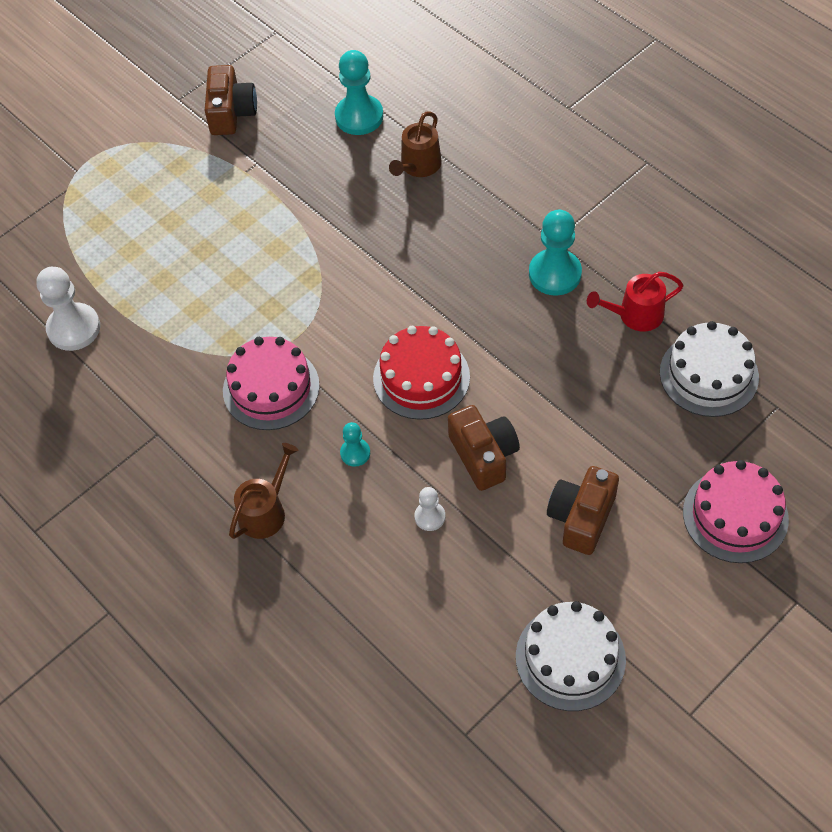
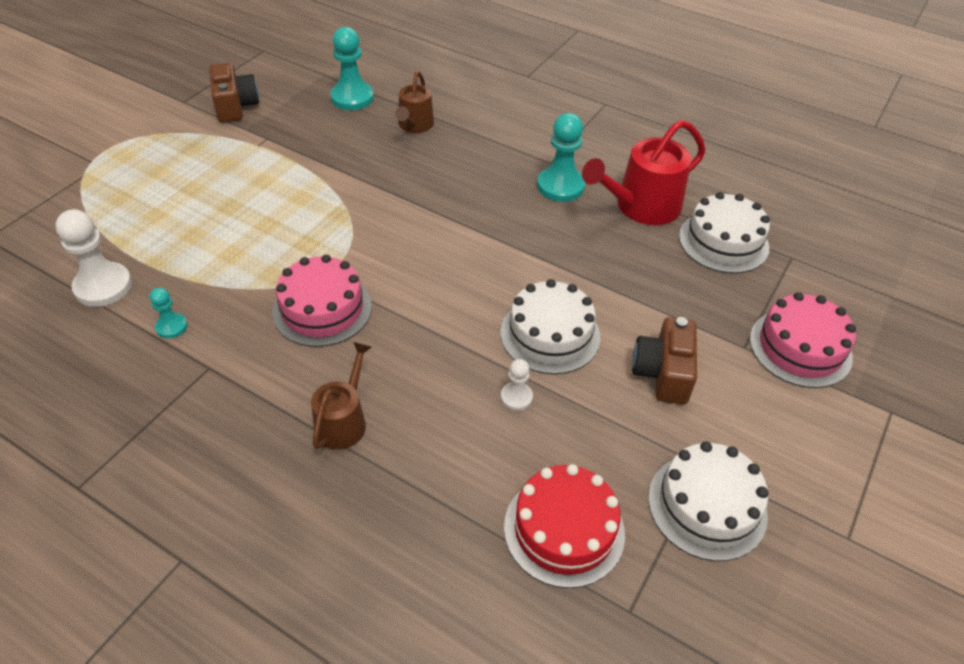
camera: 20 degrees left, 10 degrees down
(355, 453) = (423, 352): turquoise pawn -> turquoise pawn (171, 327)
(421, 377) = (468, 279): red cake -> red cake (564, 529)
(483, 455) = (550, 334): brown camera -> white cake
(635, 315) = (642, 207): red watering can -> red watering can, size x1.63

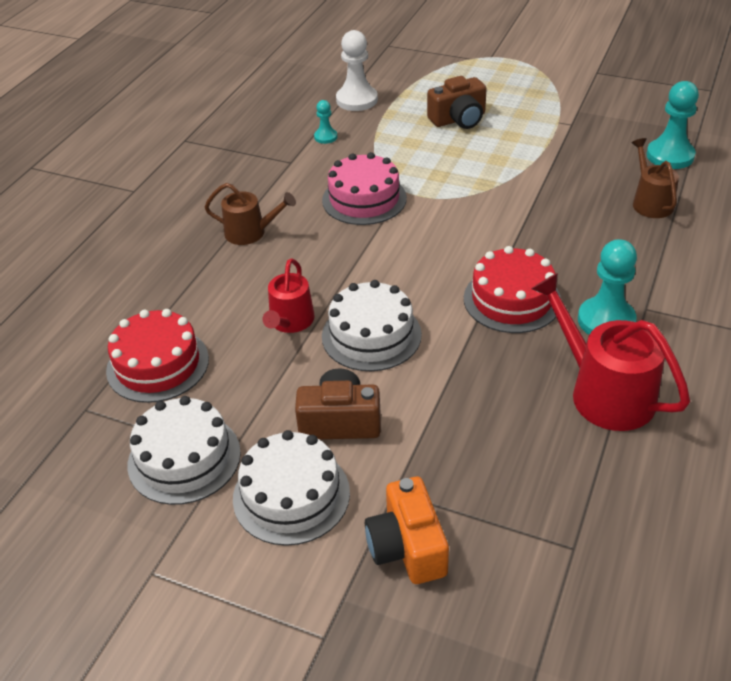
camera: 85 degrees right, 5 degrees down
(235, 106) = (608, 97): brown camera -> brown camera (458, 119)
(414, 125) = (650, 202): brown watering can -> brown watering can turned 75 degrees clockwise
(516, 397) = (290, 322): white pawn -> red watering can
(521, 232) = (512, 299): none -> red cake
(723, 241) = (573, 473): white cake -> white cake (291, 495)
(800, 348) = (407, 547): pink cake -> orange camera

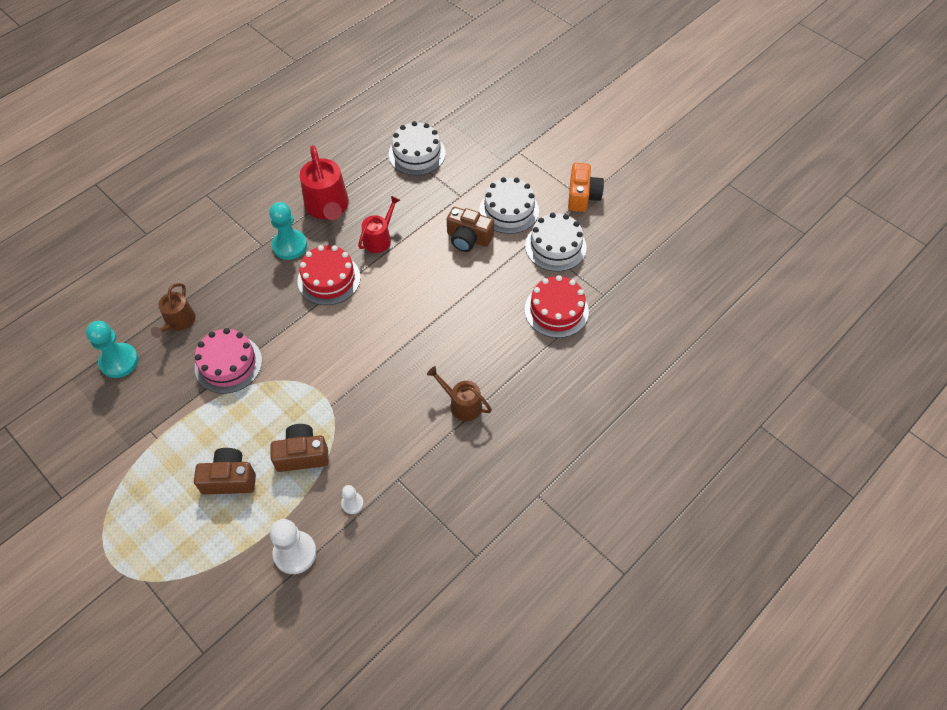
camera: 160 degrees left, 15 degrees up
(290, 322) = (467, 312): red watering can -> red watering can (379, 238)
(325, 137) = (352, 503): turquoise pawn -> white pawn
(364, 199) = (364, 407): pink cake -> pink cake (228, 364)
(371, 335) = (424, 285): white cake -> white cake (417, 154)
(402, 151) = (302, 455): none -> brown camera
(407, 547) = (468, 171): orange camera -> orange camera (582, 196)

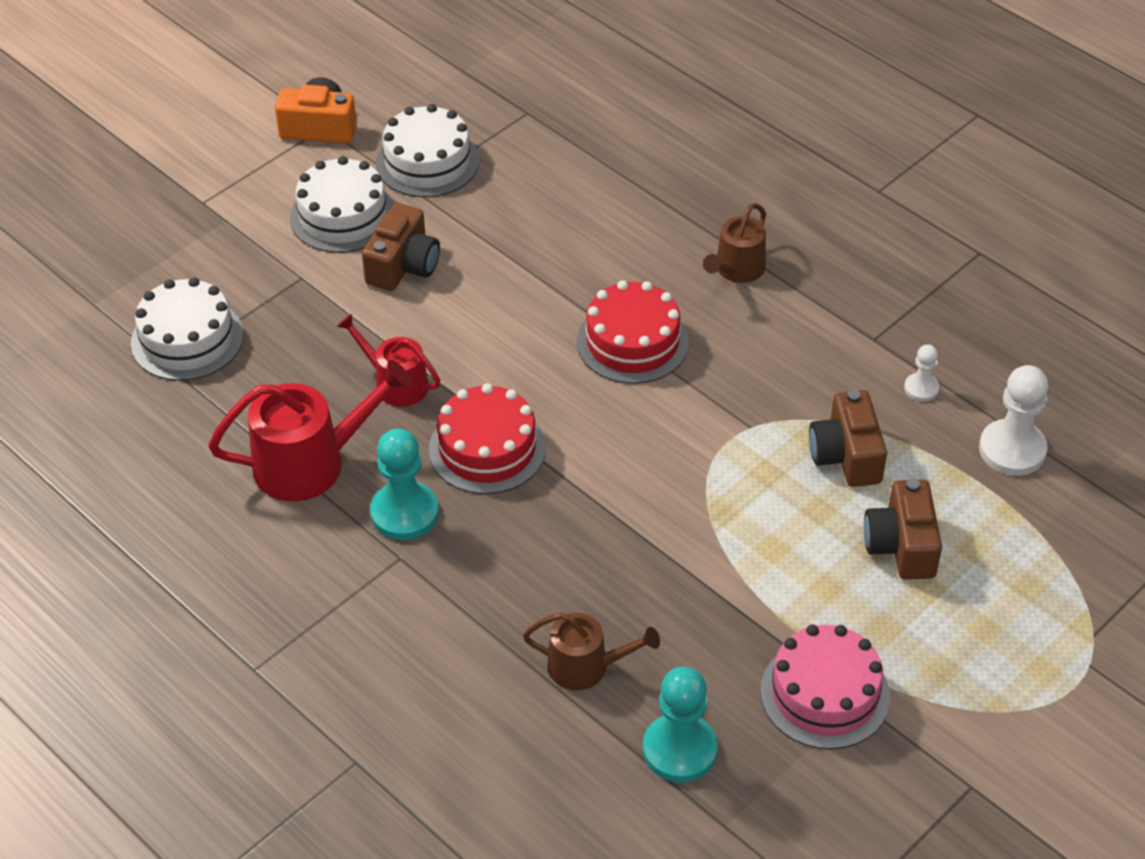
camera: 90 degrees left, 10 degrees down
(228, 364) = (677, 576): pink cake -> pink cake (825, 694)
(556, 310) = (557, 164): red cake -> red cake (632, 342)

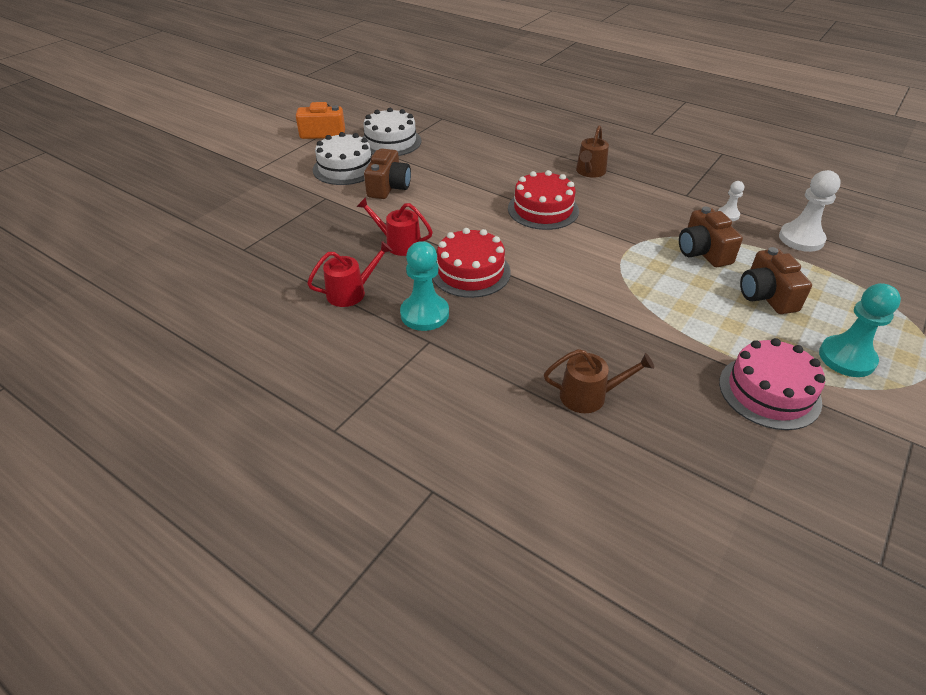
camera: 10 degrees left, 5 degrees down
(187, 339) = (254, 234): white cake -> none
(310, 463) = (351, 292): red watering can -> red watering can, size x0.61
(679, 750) = (685, 445): turquoise pawn -> turquoise pawn (846, 358)

